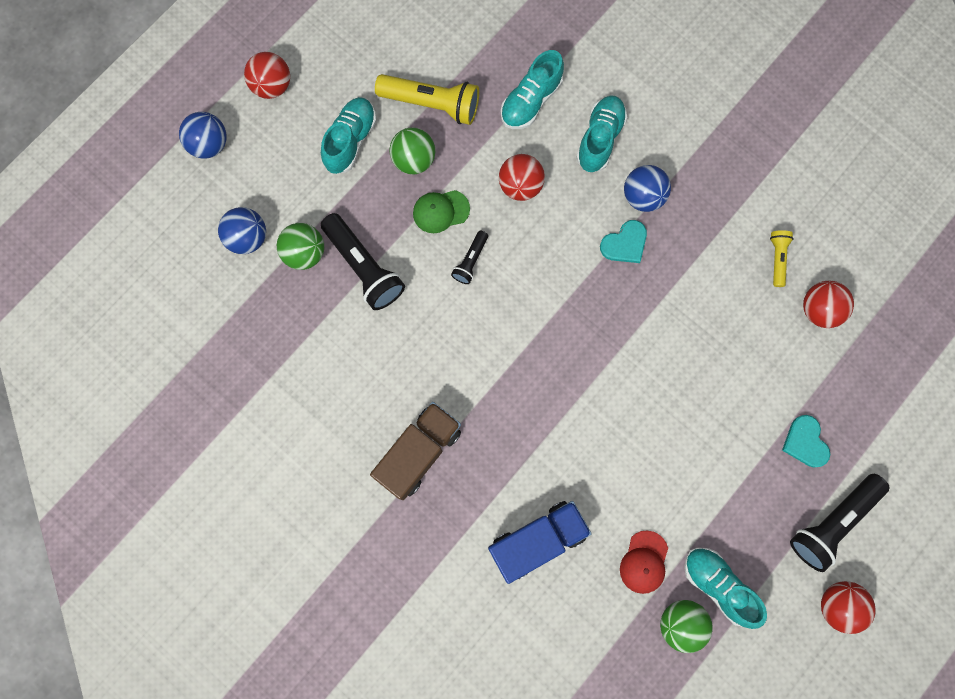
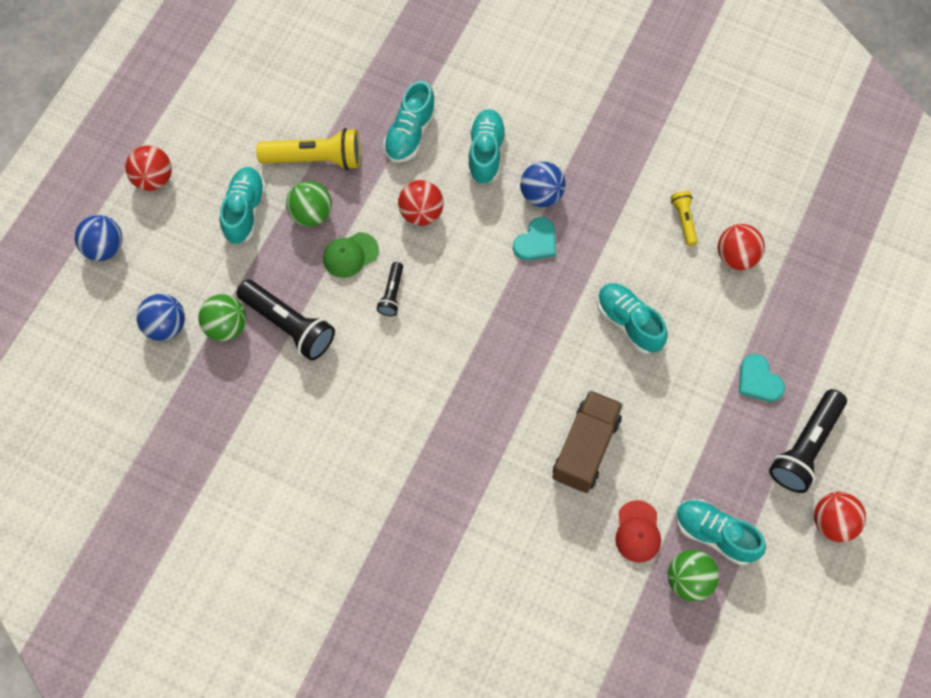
camera: 15 degrees left, 10 degrees down
(419, 453) = (389, 486): brown truck -> brown truck (586, 448)
(537, 540) = (528, 539): blue truck -> none
(693, 350) = (629, 323): none -> turquoise shoe

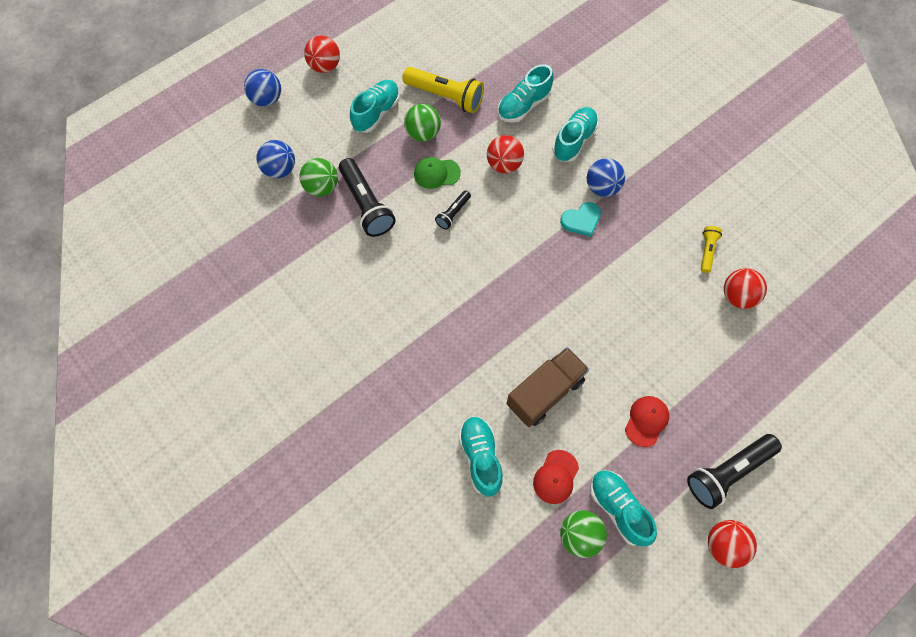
camera: 25 degrees right, 0 degrees up
(629, 323) = (626, 311): turquoise shoe -> turquoise shoe (480, 457)
(702, 431) = (646, 421): none -> red cap
(758, 380) = (712, 401): turquoise heart -> none

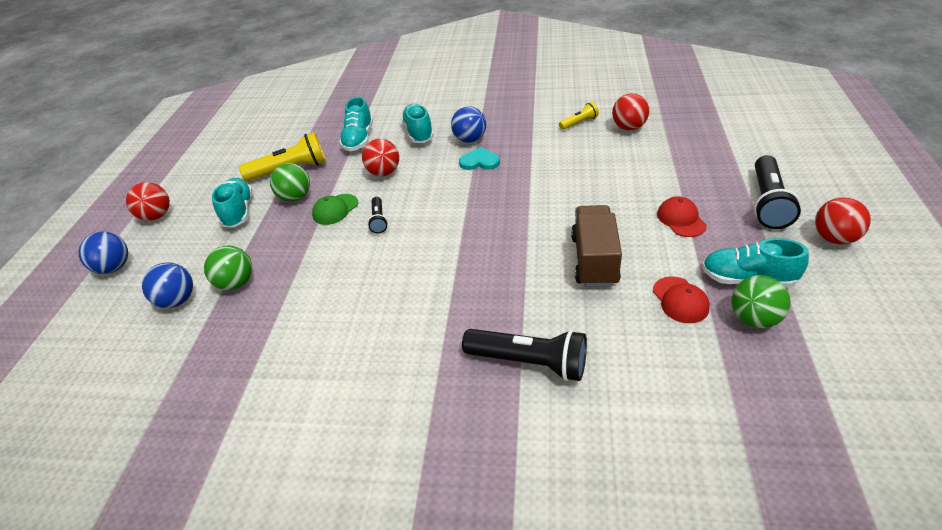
camera: 40 degrees left, 25 degrees down
(366, 205) = (294, 265): black flashlight -> black flashlight (529, 362)
(480, 457) = (611, 339): turquoise shoe -> none
(581, 220) = (479, 161): turquoise heart -> turquoise heart turned 105 degrees counterclockwise
(707, 251) = (579, 122): yellow flashlight -> yellow flashlight turned 90 degrees clockwise

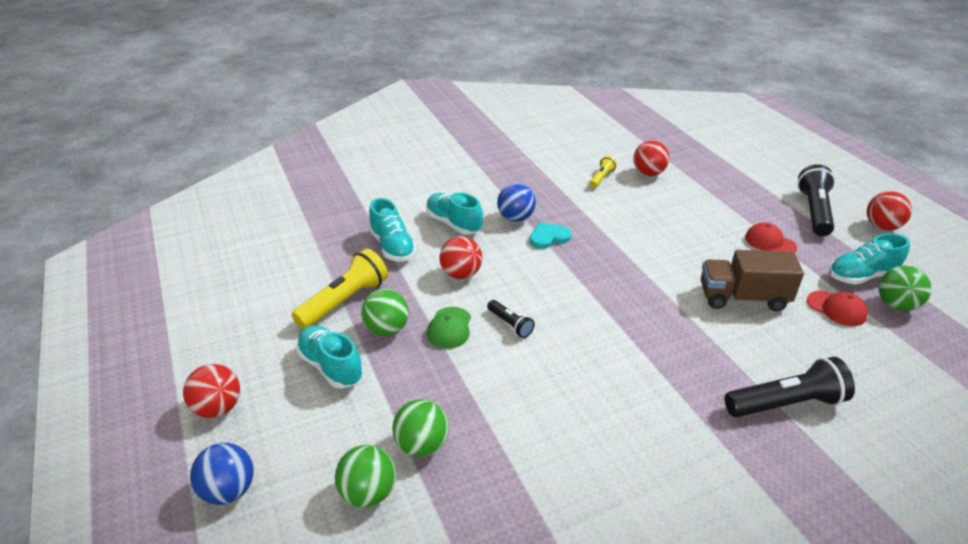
camera: 35 degrees left, 5 degrees down
(177, 300) = (368, 493): blue ball -> green ball
(594, 260) = (743, 297): brown truck -> brown truck turned 60 degrees counterclockwise
(767, 203) = (814, 211): black flashlight -> black flashlight turned 150 degrees counterclockwise

